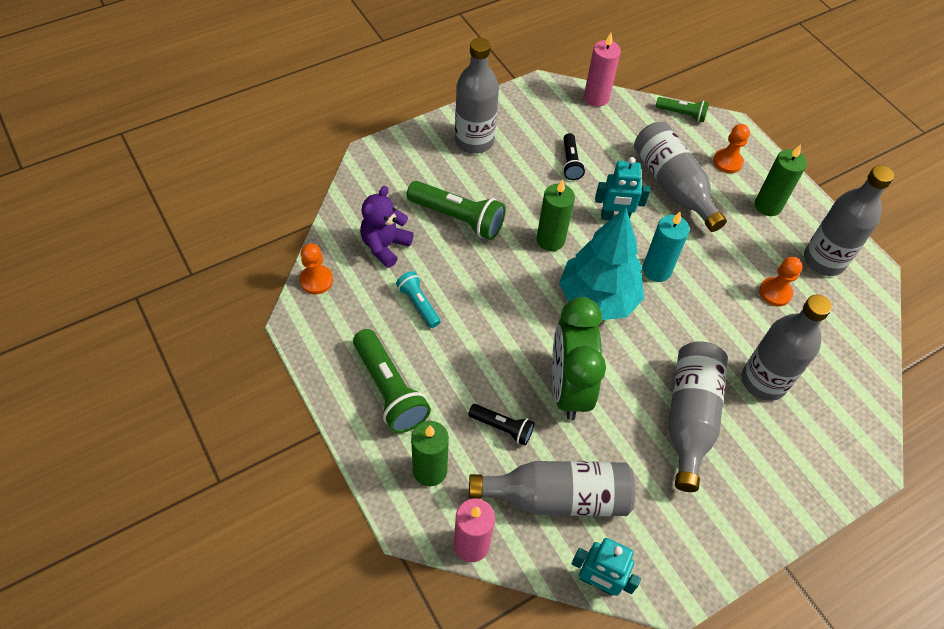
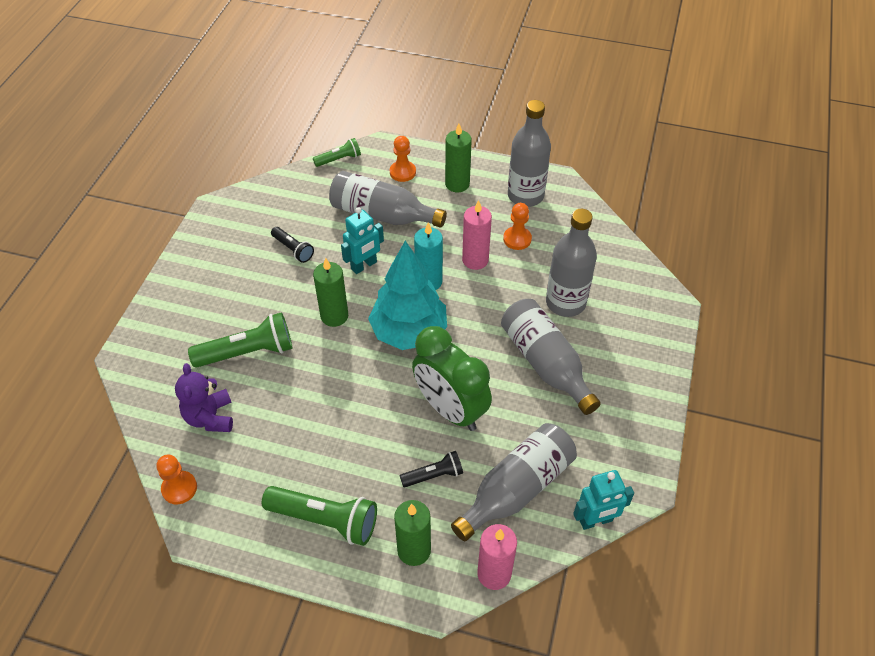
camera: 40 degrees left, 5 degrees down
(418, 304) = (282, 439): turquoise flashlight -> none
(474, 141) = (201, 285): grey bottle -> none
(596, 98) = (265, 188): pink candle -> pink candle (475, 260)

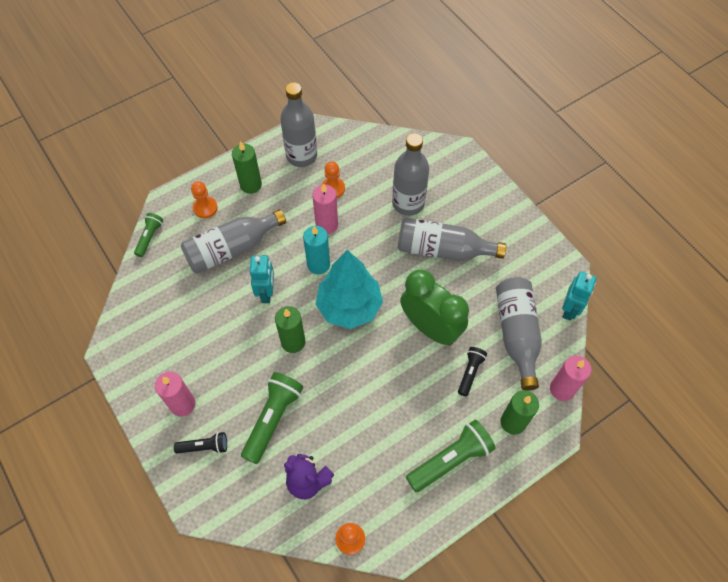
camera: 50 degrees left, 10 degrees up
(208, 283) = (183, 404): none -> pink candle
(293, 249) = (206, 327): black flashlight -> black flashlight (204, 447)
(450, 409) = (430, 327): green clock -> green clock turned 135 degrees counterclockwise

